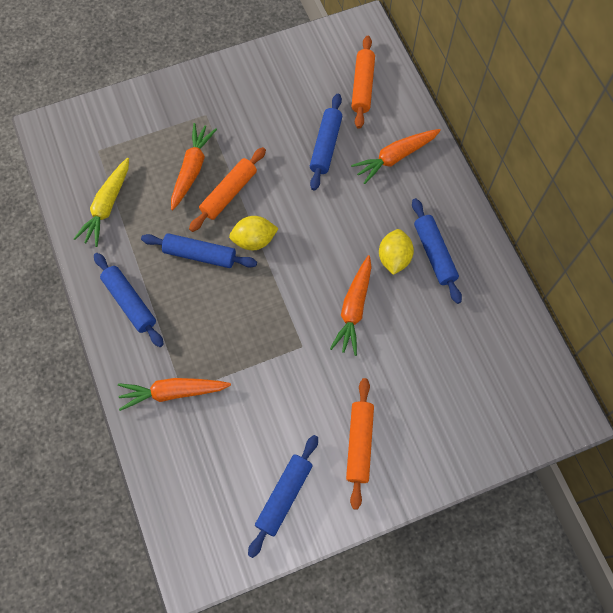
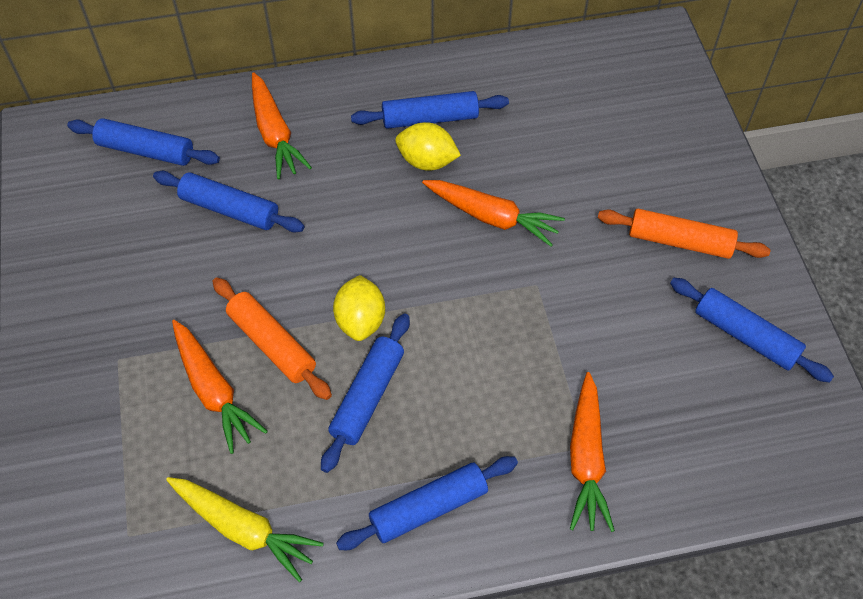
camera: 80 degrees left, 10 degrees down
(192, 169) = (213, 391): orange carrot -> orange carrot turned 150 degrees counterclockwise
(362, 86) = (146, 150): orange rolling pin -> blue rolling pin

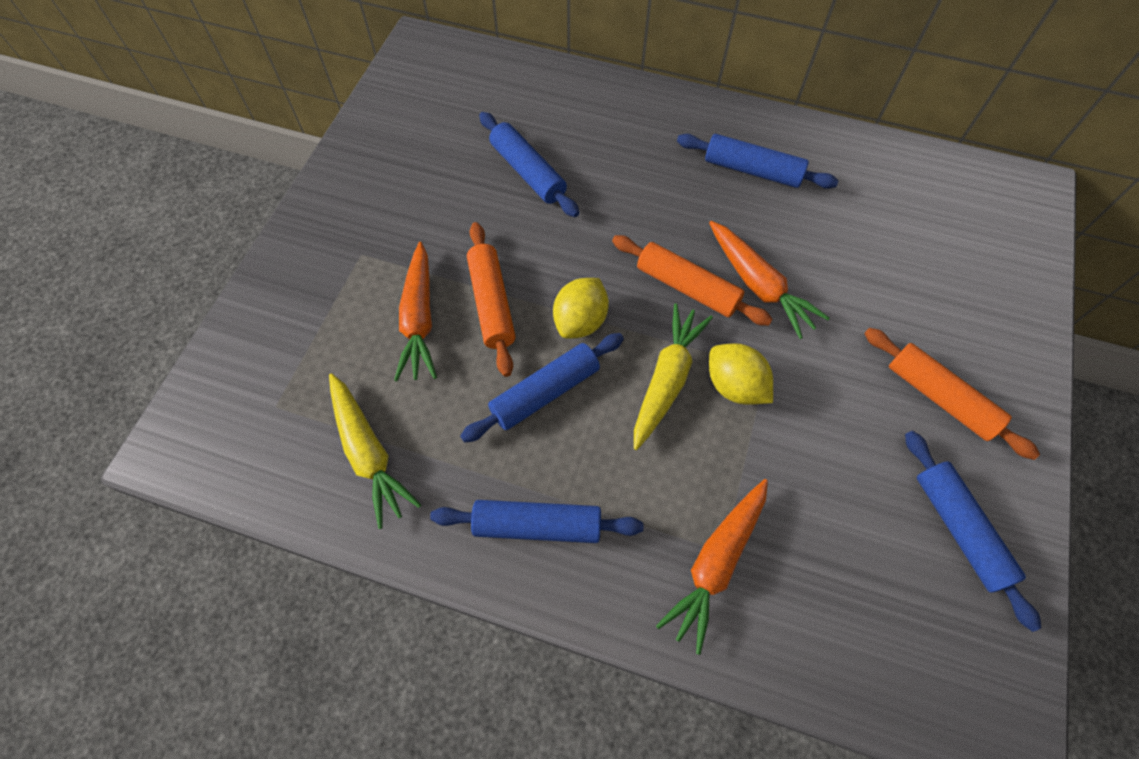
camera: 30 degrees right, 5 degrees up
(146, 150) = (490, 94): blue rolling pin -> none
(275, 134) = (605, 125): orange carrot -> none
(427, 161) = (727, 207): yellow lemon -> yellow lemon (734, 386)
(434, 247) = (687, 287): none -> orange rolling pin
(463, 334) = (667, 380): none -> yellow carrot

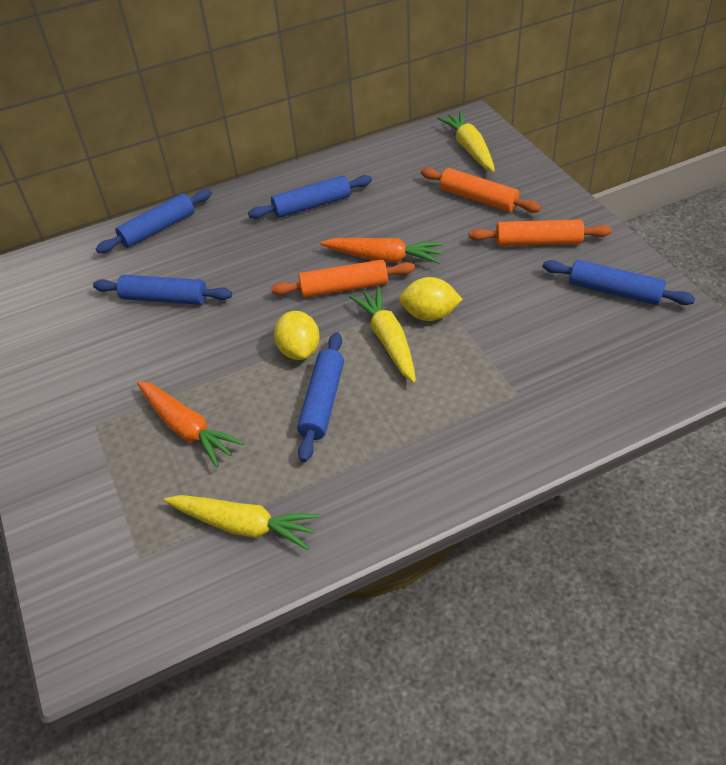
camera: 40 degrees left, 15 degrees down
(491, 303) = (228, 383): orange rolling pin -> orange rolling pin (478, 199)
(537, 526) = (402, 470): blue rolling pin -> blue rolling pin (158, 229)
(716, 563) = (521, 403): orange carrot -> none
(990, 223) = (469, 148): none -> yellow carrot

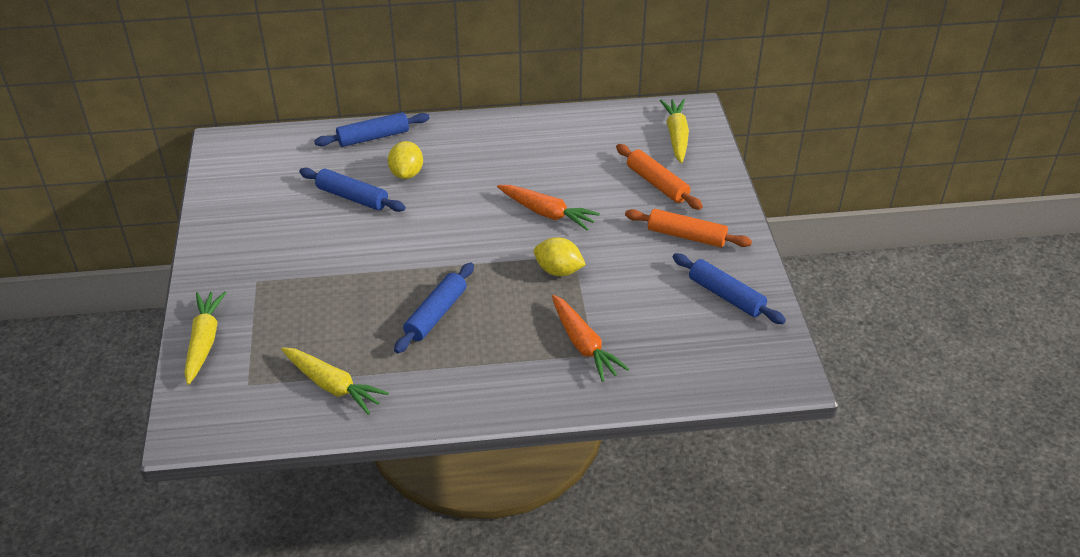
camera: 15 degrees right, 5 degrees down
(187, 428) = (323, 304): orange carrot -> orange carrot (583, 345)
(299, 350) = (438, 269): yellow lemon -> yellow lemon (406, 173)
(312, 205) = (510, 151): blue rolling pin -> none
(344, 287) = (500, 228): orange rolling pin -> none
(388, 340) = (513, 281): yellow carrot -> yellow carrot (204, 341)

